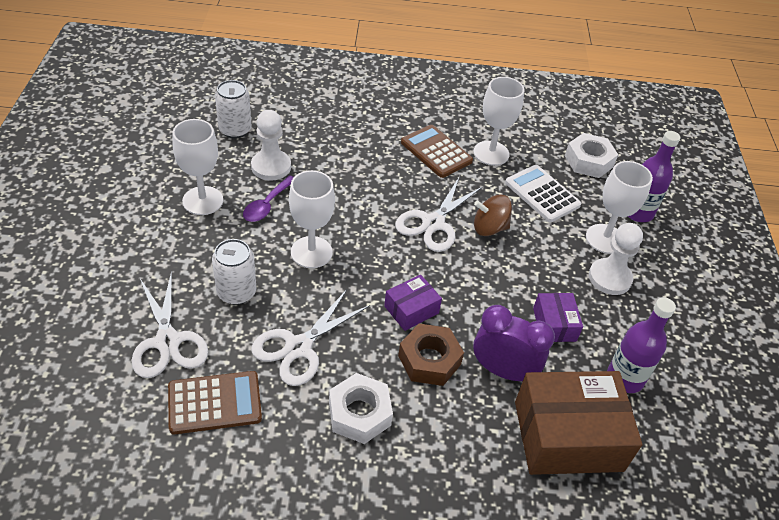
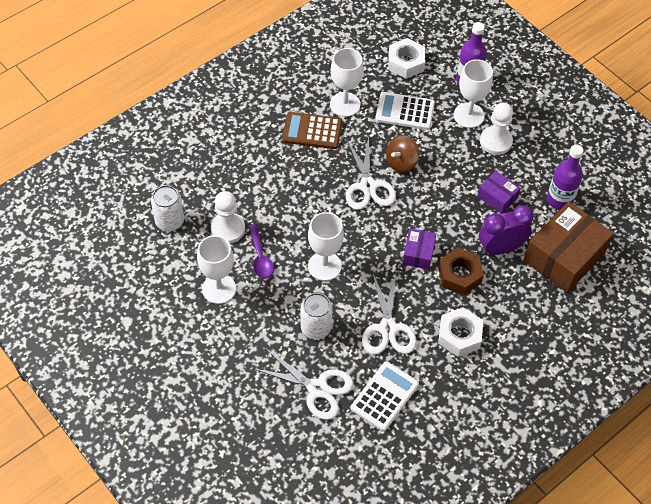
camera: 40 degrees left, 10 degrees up
(214, 403) = (384, 396): brown calculator -> white calculator

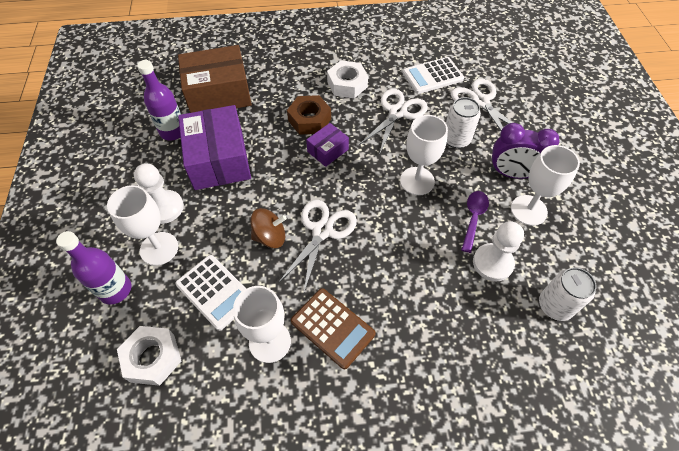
camera: 145 degrees left, 0 degrees up
(497, 197) = (219, 159): purple box -> purple box, size x2.02
(500, 248) = (259, 122): purple clock -> purple clock (511, 174)

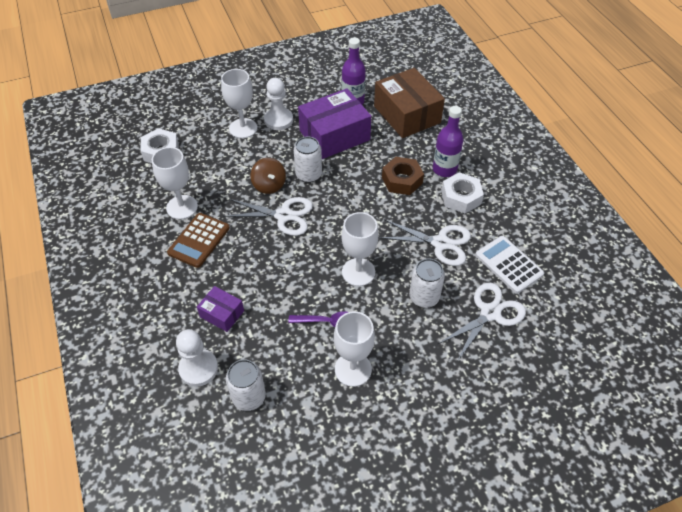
camera: 75 degrees right, 5 degrees down
(115, 290) = (206, 118): purple bottle -> purple bottle (444, 169)
(215, 292) = (215, 167): white calculator -> none
(269, 195) = (308, 175): none -> white can
(328, 150) = (370, 201): purple box -> purple box (222, 314)
(492, 263) = (282, 342): white pawn -> white pawn (198, 368)
(511, 174) = (395, 350): purple clock -> none

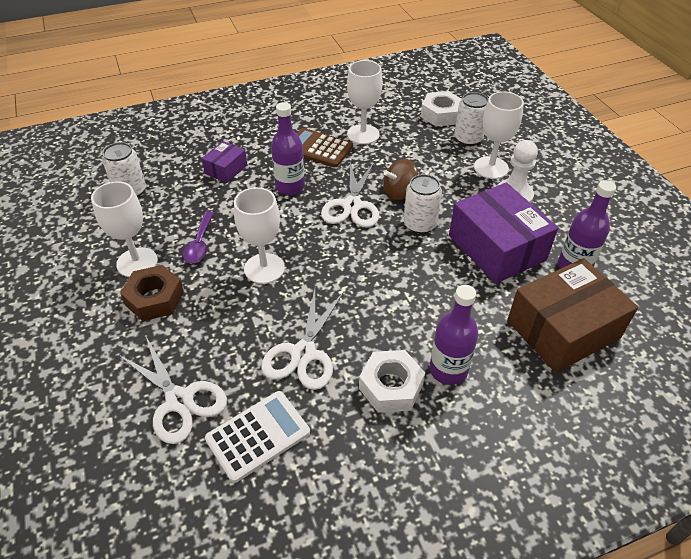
camera: 90 degrees right, 5 degrees down
(198, 368) = (170, 160): white pawn -> none
(254, 260) = (290, 187): none -> purple bottle
(402, 180) = (419, 316): brown nut -> brown nut (155, 298)
(424, 297) = (218, 329): white can -> white can (468, 139)

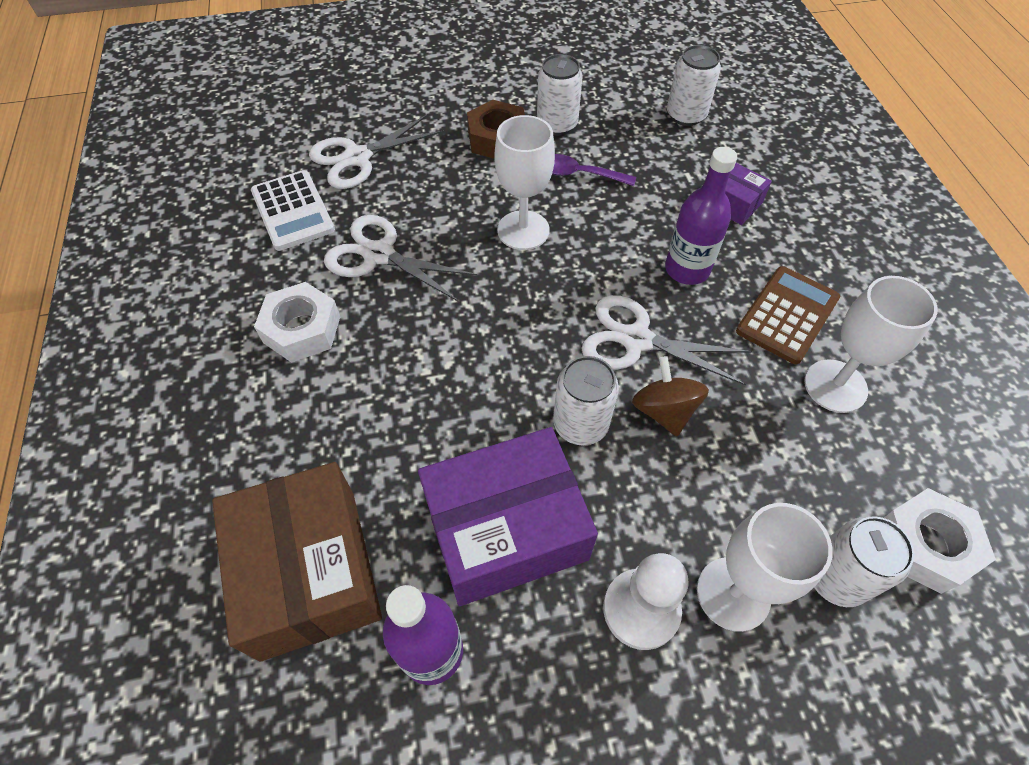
camera: 100 degrees right, 10 degrees up
(137, 262) = (557, 124): white goblet -> white can
(448, 370) = (300, 394): purple bottle -> none

